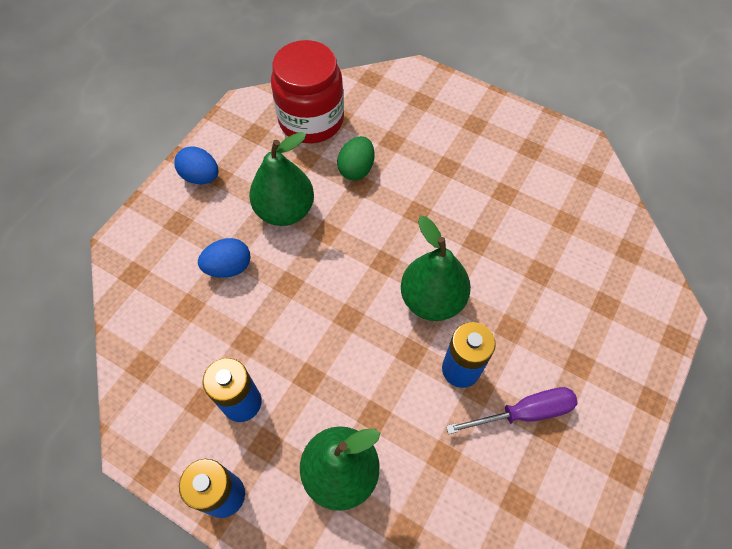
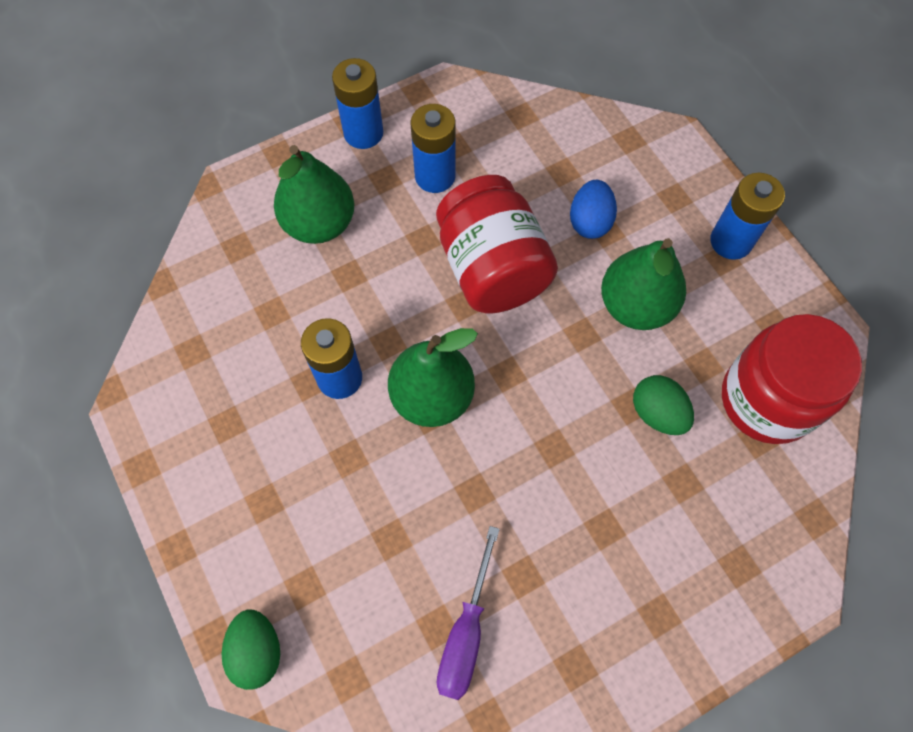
camera: 120 degrees right, 5 degrees up
(201, 177) = (731, 241): blue egg -> blue battery
(307, 313) = (492, 268): none -> red jar
(524, 412) = (258, 410): purple screwdriver -> purple screwdriver (466, 633)
(660, 308) = (257, 651): none -> green egg

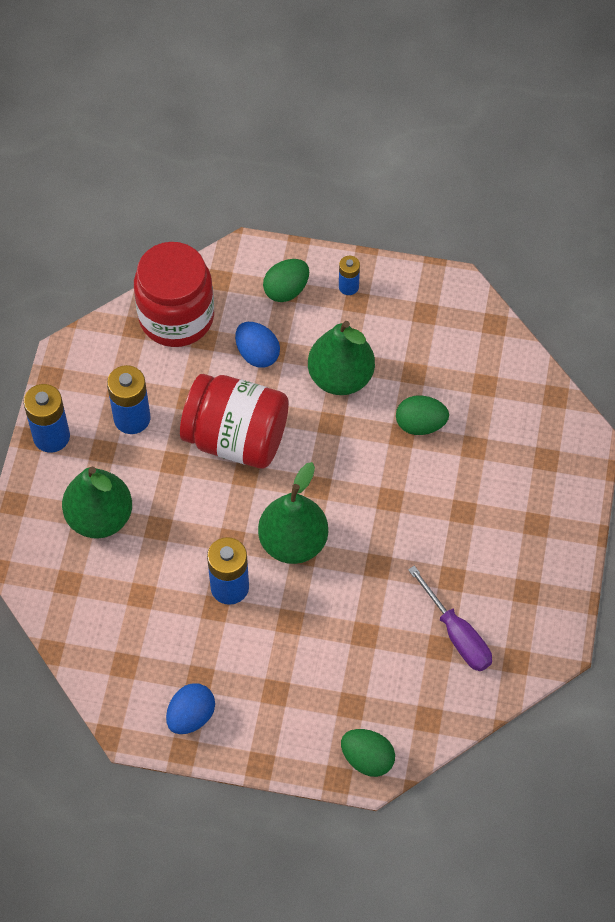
camera: 50 degrees left, 5 degrees down
(182, 447) = (191, 716): none -> blue egg
(674, 196) = (286, 290): none -> green egg
(731, 241) = (348, 286): blue battery -> blue battery, size x0.57
(767, 400) = (466, 358): red jar -> red jar (176, 317)

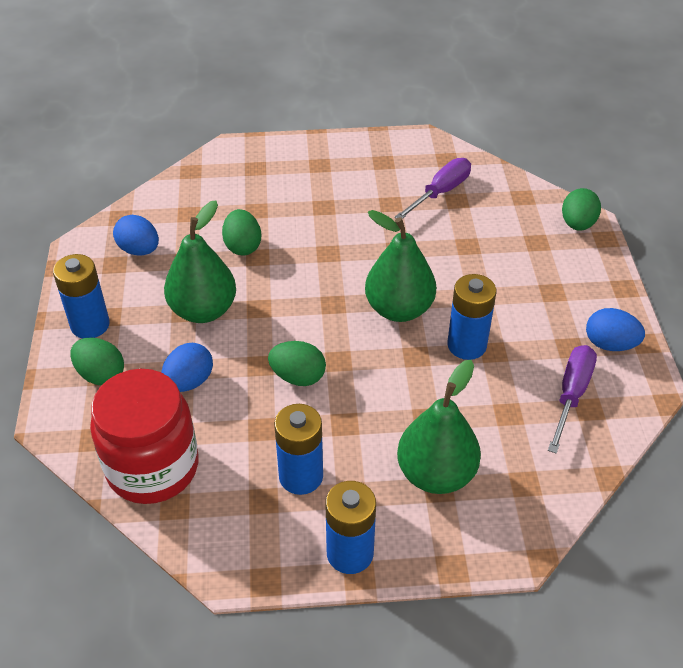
camera: 105 degrees left, 15 degrees down
(144, 656) = (571, 394): none -> purple screwdriver
(236, 438) = (298, 377): red jar -> green egg
(348, 286) = (90, 325): blue battery -> blue battery, size x1.74
(439, 335) = (139, 250): none -> blue egg

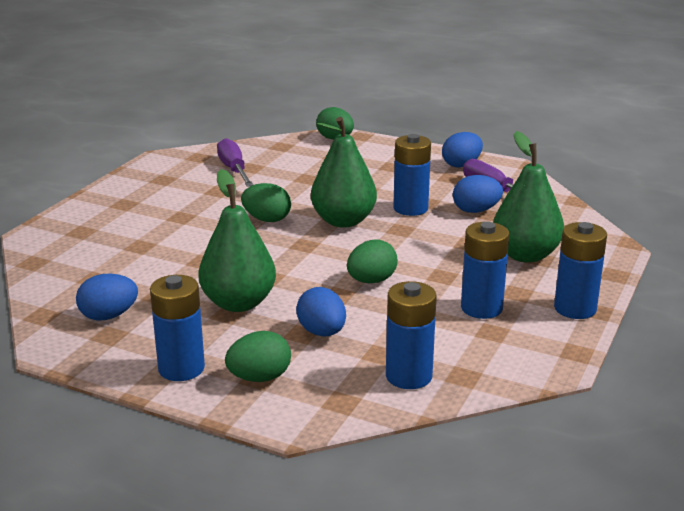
camera: 60 degrees left, 20 degrees down
(153, 467) = (408, 376): red jar -> blue battery
(243, 246) = (179, 264): green egg -> green egg (267, 219)
(506, 397) = (476, 210): none -> blue egg

